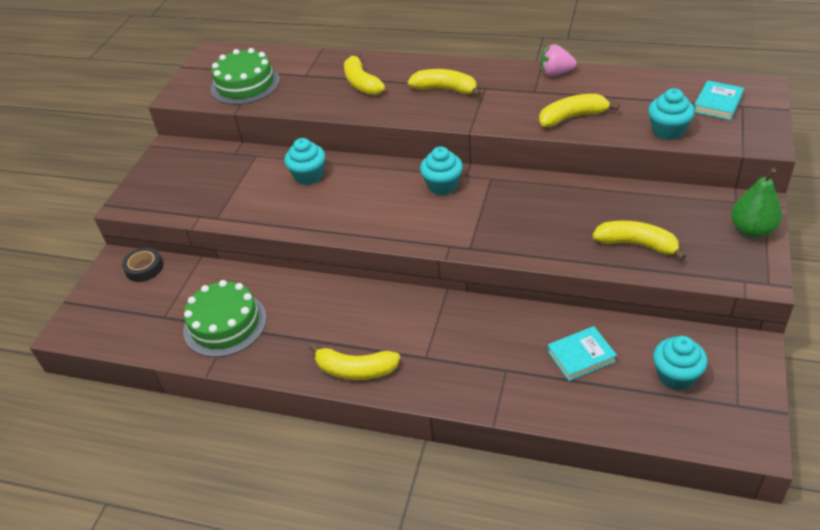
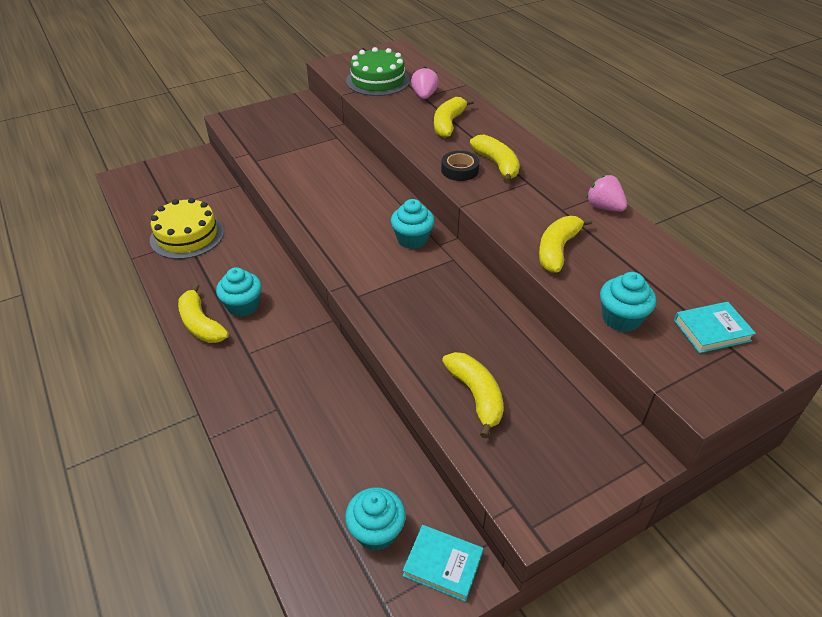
camera: 40 degrees right, 0 degrees up
(144, 268) = (203, 170): black tape -> black tape (459, 170)
(225, 324) = (187, 235): green cake -> yellow cake
(306, 74) = (424, 96): none -> pink strawberry
(308, 176) = (344, 171): turquoise cupcake -> turquoise cupcake (243, 306)
(572, 117) = (557, 250): yellow banana -> yellow banana turned 90 degrees counterclockwise
(581, 356) = (337, 447): turquoise book -> turquoise book (443, 564)
(752, 230) = (595, 471): green pear -> none

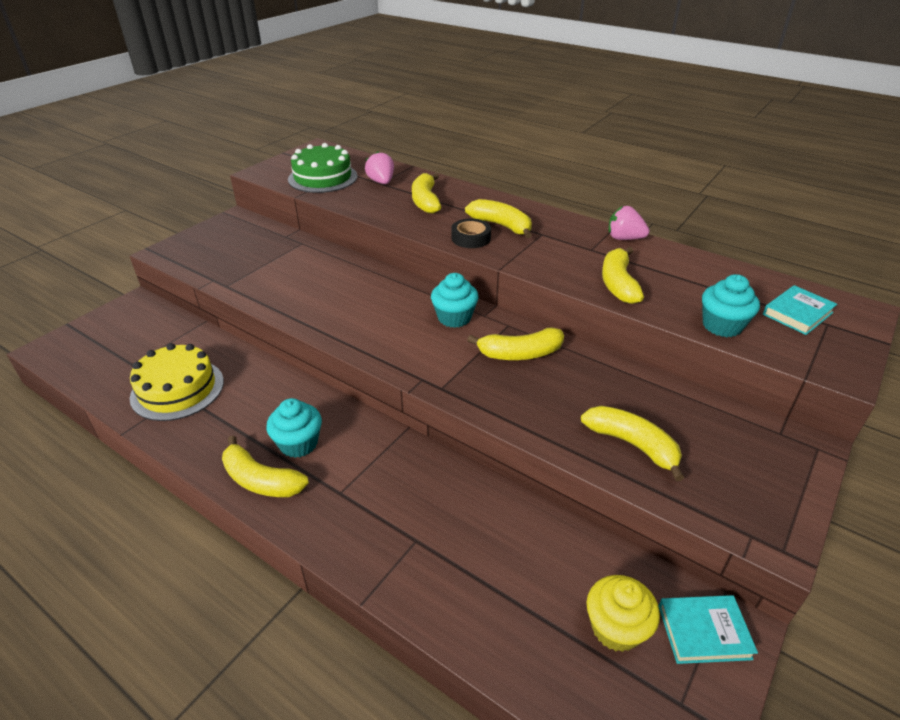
camera: 25 degrees left, 5 degrees down
(376, 531) = (616, 628): turquoise cupcake -> yellow cupcake
(443, 288) = (520, 354): none -> yellow banana

